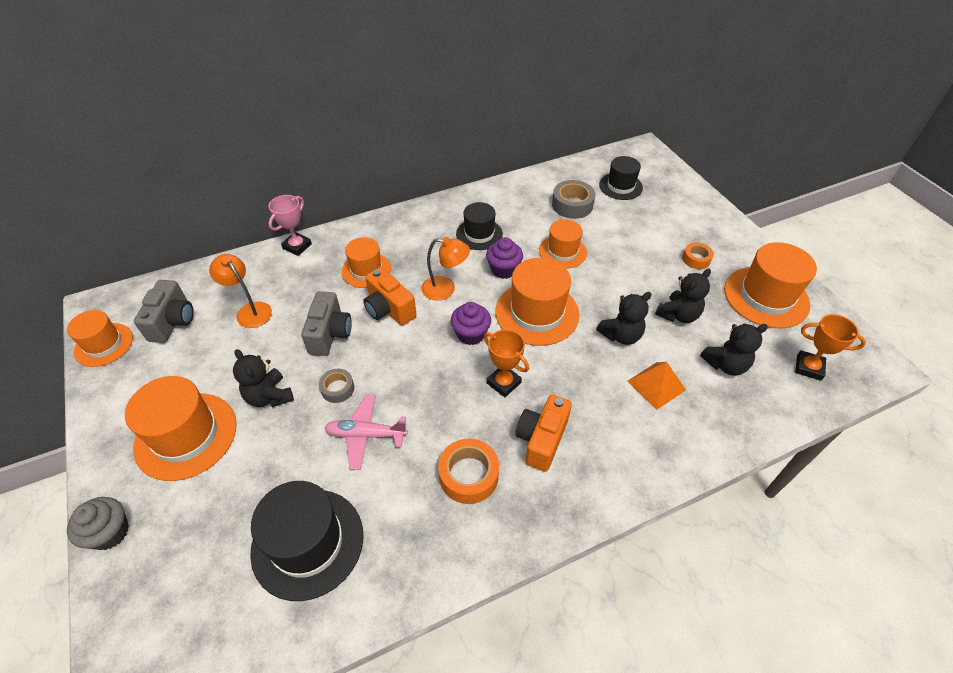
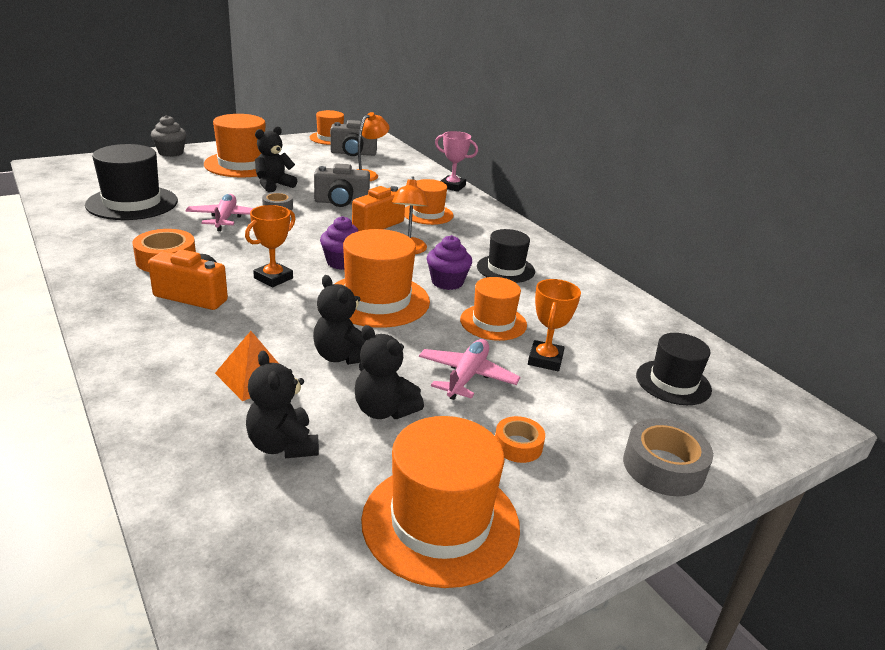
camera: 80 degrees right, 20 degrees down
(572, 205) = (598, 335): grey tape -> grey tape (663, 467)
(632, 272) = (467, 376): none -> pink plane
(808, 367) = (267, 548): orange trophy -> orange trophy (545, 360)

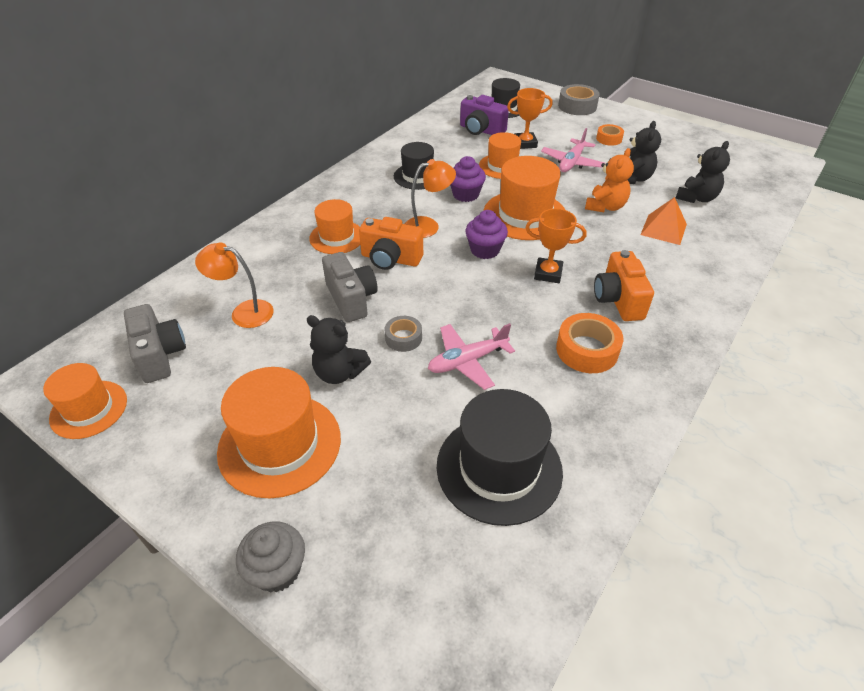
camera: 110 degrees left, 15 degrees up
(342, 356) = (605, 207): black teddy bear -> orange teddy bear
(440, 522) = (680, 147): orange hat -> none
(452, 186) = (243, 242): pink trophy -> none
(467, 376) = (571, 162): pink plane -> pink plane turned 60 degrees counterclockwise
(602, 339) = (481, 130): none -> purple camera

